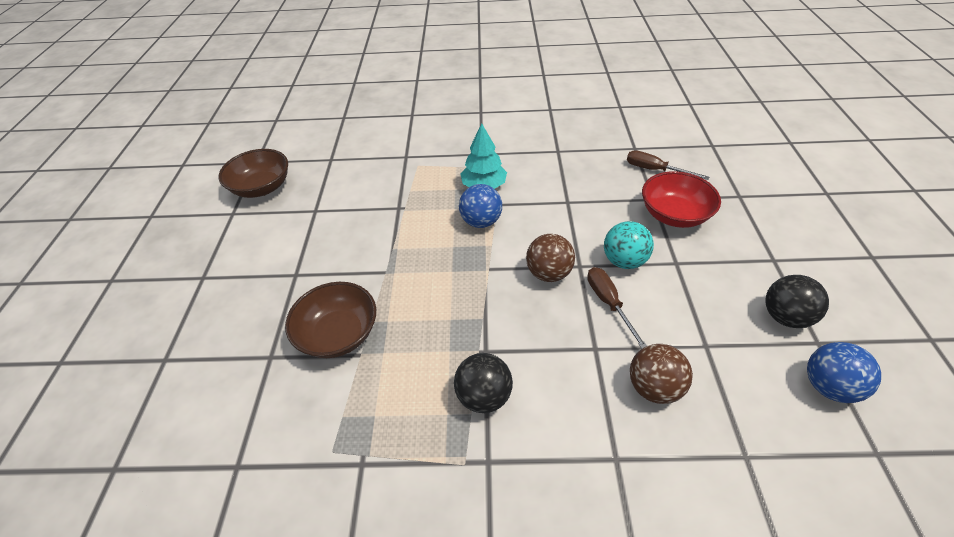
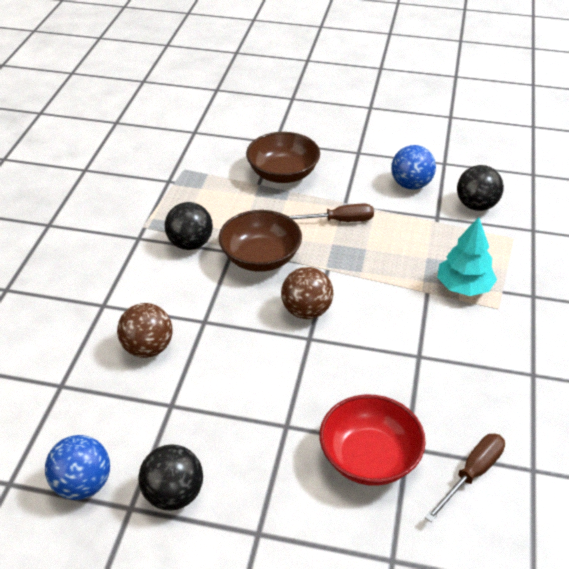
camera: 100 degrees right, 5 degrees down
(262, 187) = (487, 131): brown bowl -> brown bowl (260, 258)
(379, 186) = (476, 205): none -> black ball
(481, 221) = (399, 274): blue ball -> blue ball (411, 185)
(609, 303) = (250, 346): brown screwdriver -> brown screwdriver (338, 221)
(624, 261) = (304, 378): turquoise ball -> none

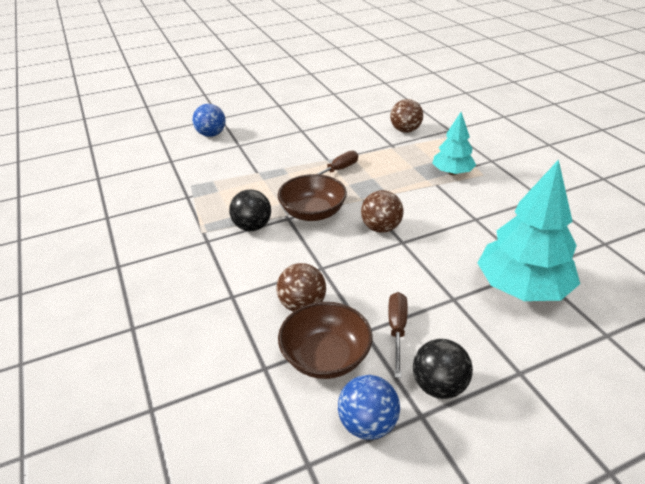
camera: 35 degrees left, 5 degrees down
(283, 174) = (267, 160): brown bowl -> brown bowl (326, 357)
(369, 457) = (522, 287): red bowl -> turquoise tree
(411, 185) = (355, 135): blue ball -> blue ball (211, 134)
(471, 474) = (582, 263): brown screwdriver -> brown screwdriver (397, 330)
(476, 205) = (405, 130): black ball -> brown ball

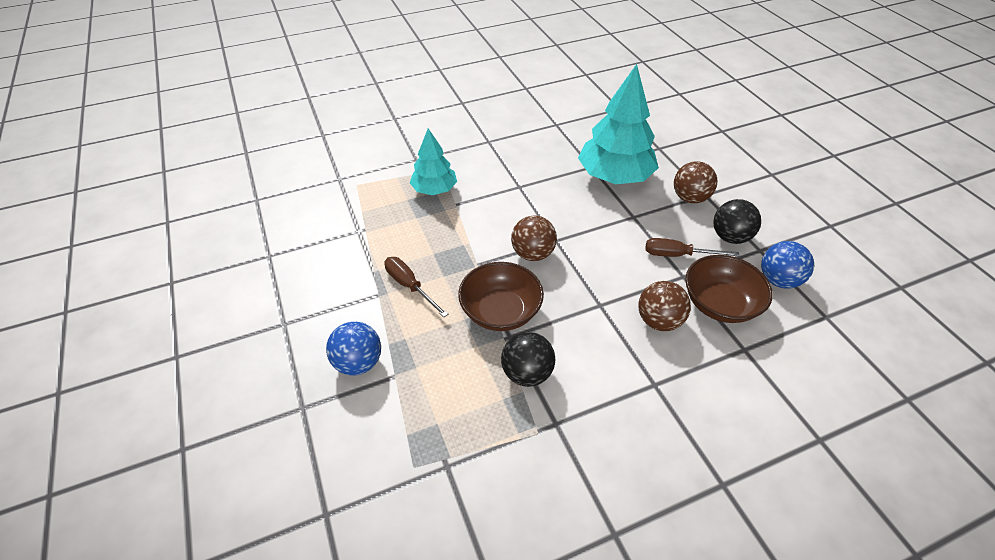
camera: 90 degrees left, 10 degrees up
(211, 134) = (247, 456): blue ball -> blue ball (358, 363)
(405, 130) = (326, 215): brown ball -> brown ball (690, 198)

